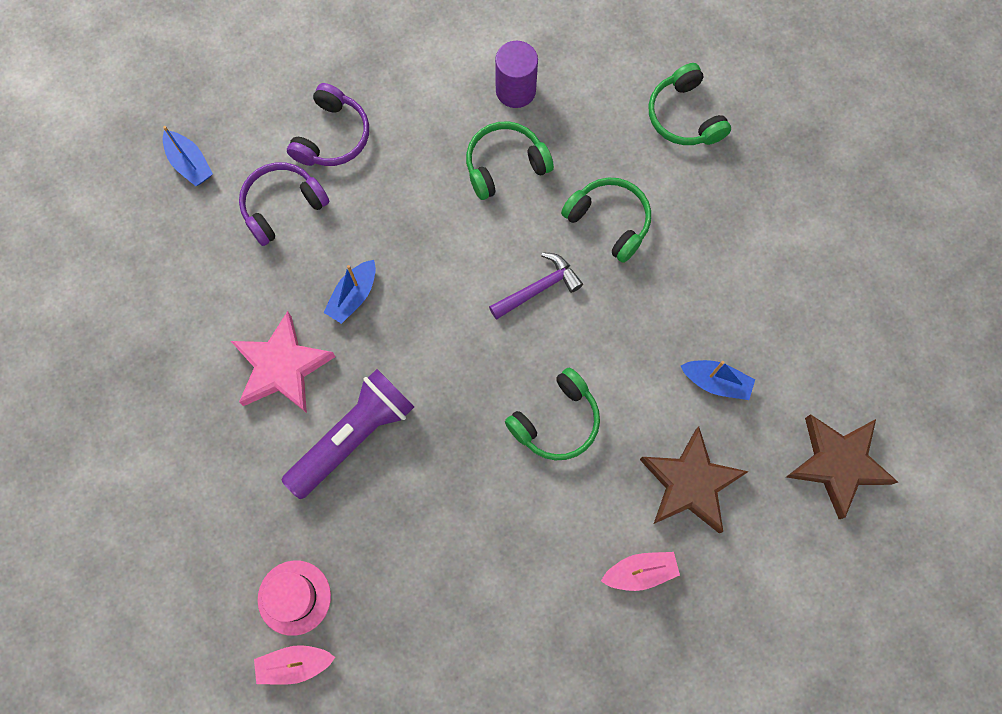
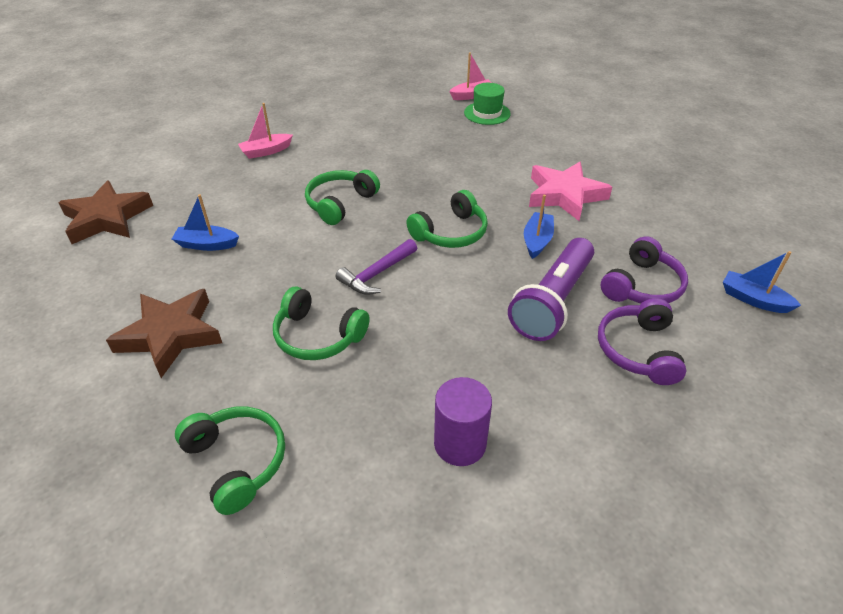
camera: 165 degrees right, 30 degrees down
(294, 597) = (487, 113): pink hat -> green hat
(353, 437) = (490, 173): purple flashlight -> purple flashlight (553, 301)
(505, 165) = (443, 362): green headphones -> green headphones (451, 232)
(690, 484) = (230, 191): brown star -> brown star (170, 335)

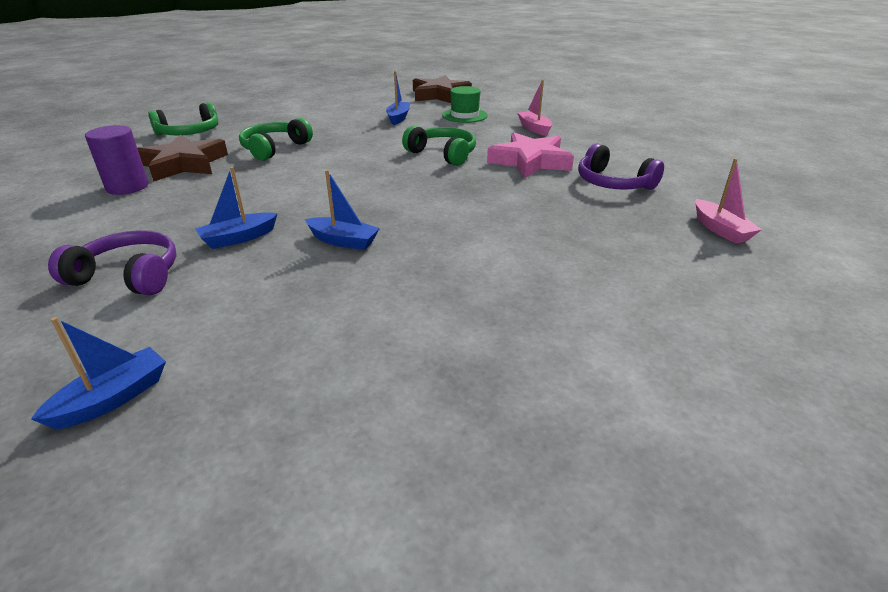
camera: 95 degrees right, 10 degrees down
(170, 335) = (308, 115): brown star -> brown star (184, 164)
(377, 274) = (332, 166): purple hammer -> none
(451, 232) = (378, 197): green headphones -> none
(487, 113) = (664, 236): green hat -> green hat (464, 115)
(553, 301) = (238, 238): purple flashlight -> blue boat
(565, 195) = (434, 272): pink star -> pink star (530, 161)
(642, 286) = (219, 299): purple headphones -> purple headphones (613, 183)

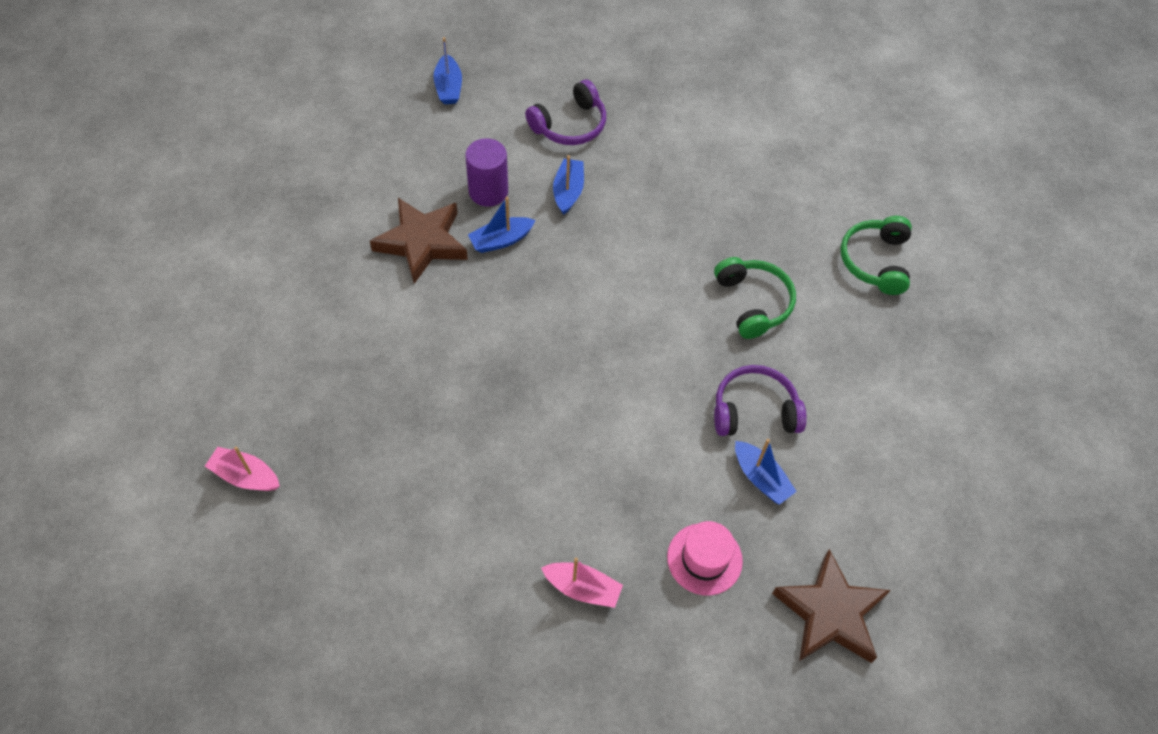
camera: 130 degrees right, 25 degrees up
(127, 187) = (741, 169): purple cylinder -> purple cylinder (488, 191)
(184, 164) = (768, 221): brown star -> brown star (422, 242)
(443, 154) = (597, 425): green headphones -> none
(464, 115) = (704, 559): green hat -> pink hat
(530, 161) = (500, 482): pink star -> none
(613, 183) = (385, 498): purple headphones -> purple headphones (754, 410)

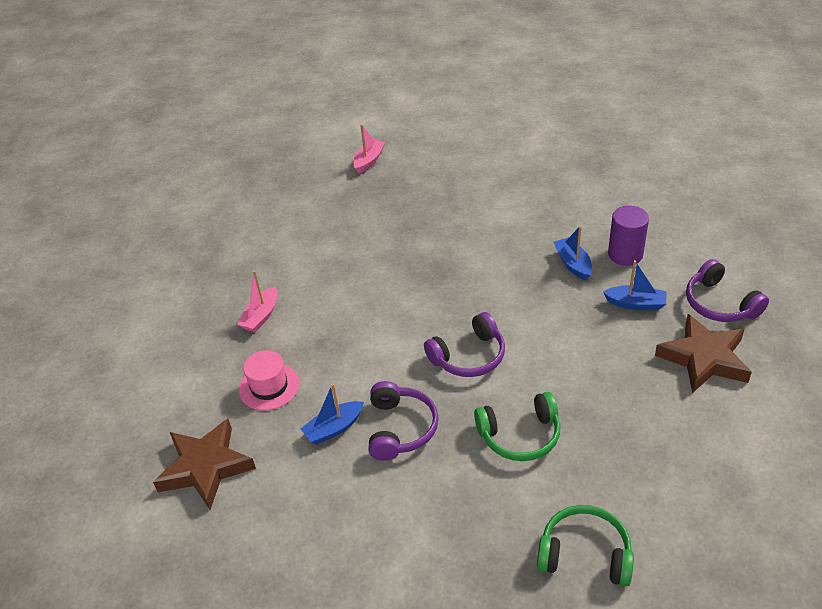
camera: 100 degrees right, 15 degrees down
(422, 242) = (564, 221): brown star -> brown star (704, 358)
(448, 87) = (742, 225): blue boat -> none
(648, 346) = (469, 356): none -> purple headphones

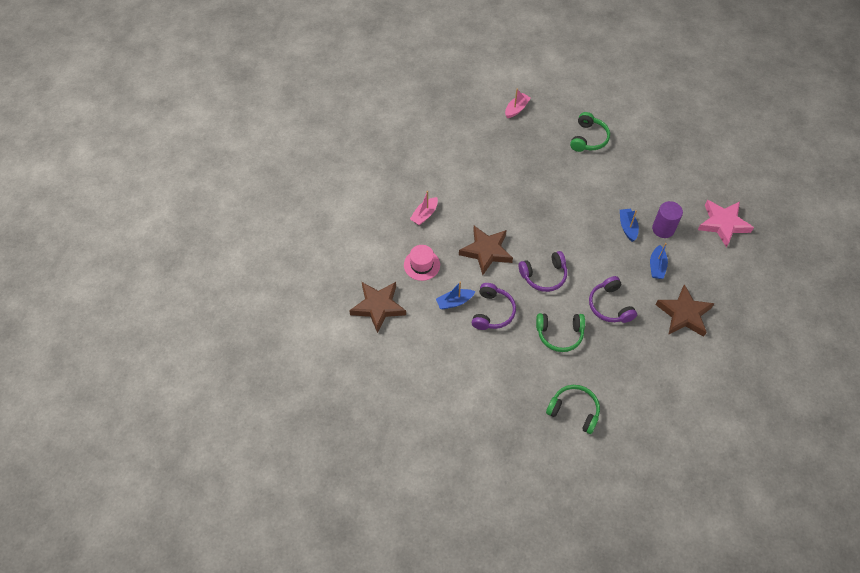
camera: 10 degrees right, 15 degrees up
(369, 344) = (486, 251): none -> brown star
(479, 172) = (588, 138): none -> green headphones
(635, 304) = (656, 266): blue boat -> blue boat turned 75 degrees clockwise
(707, 230) = (723, 224): none -> pink star
(719, 304) = (708, 280): purple headphones -> purple headphones (610, 306)

